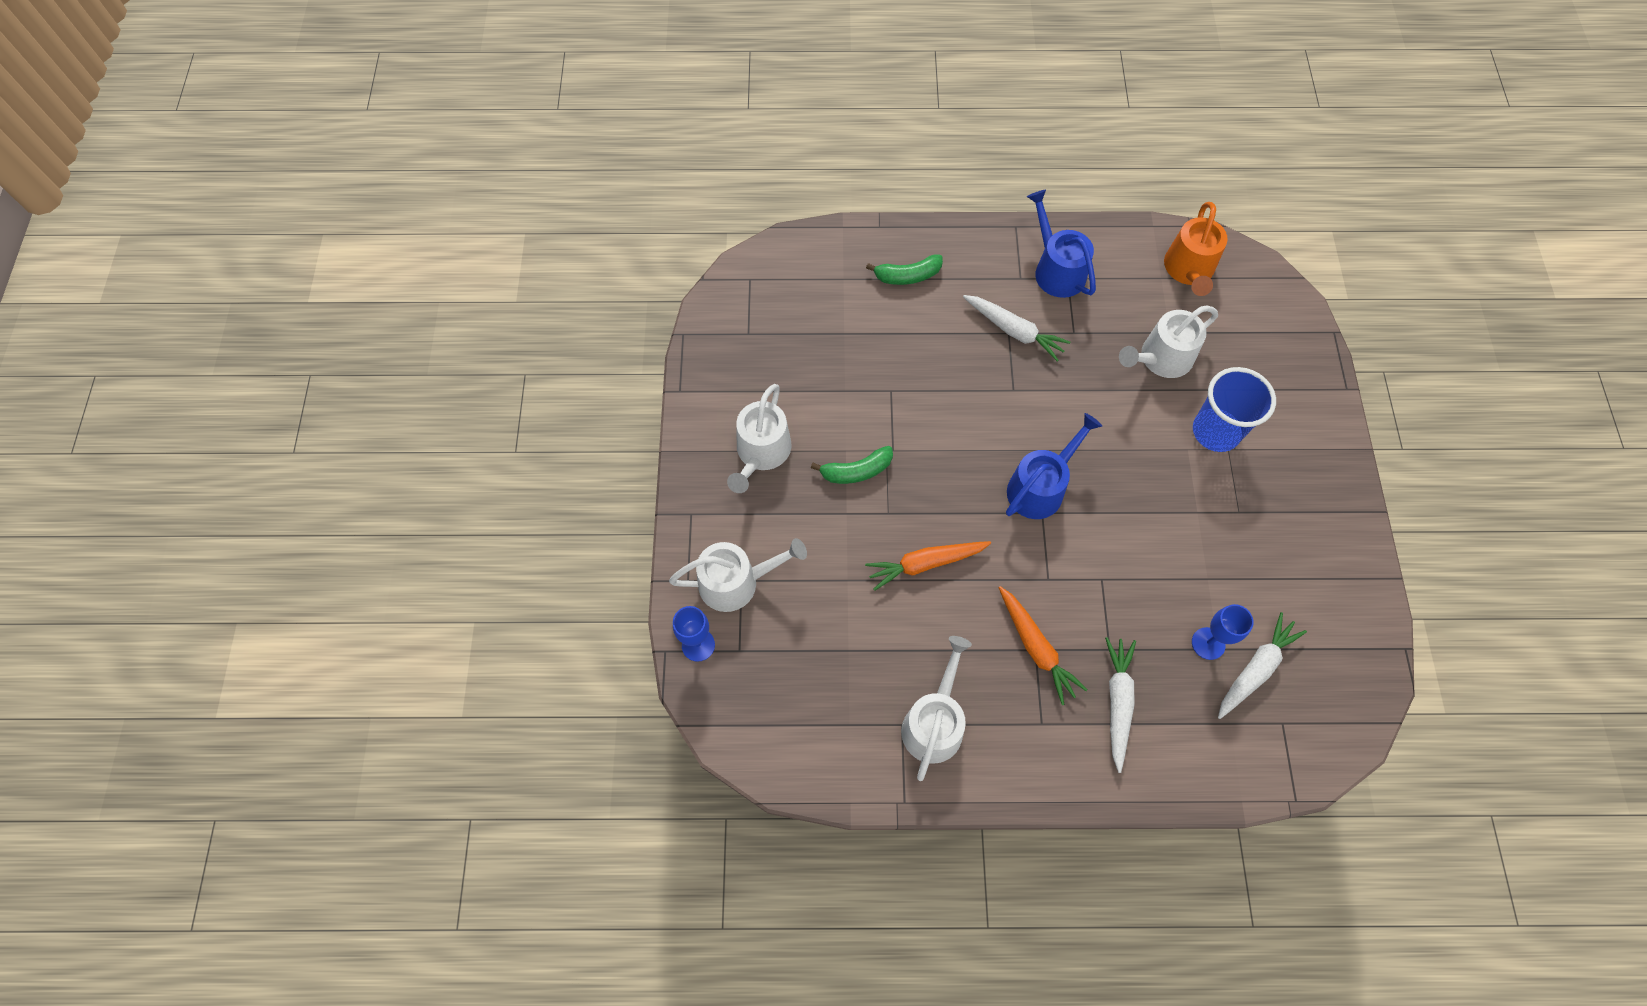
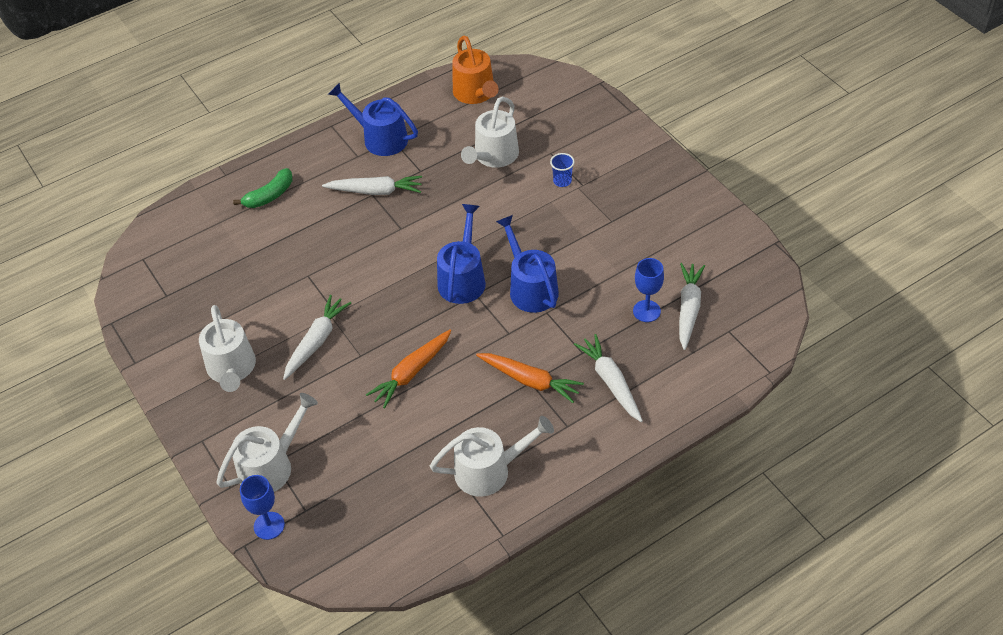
camera: 30 degrees left, 15 degrees down
(856, 471) = (317, 341): green banana -> white carrot
(934, 723) = (489, 470): white watering can -> white watering can turned 90 degrees clockwise
(1103, 540) = (530, 288): none -> blue watering can
(1215, 432) = (562, 181): blue cup -> blue cup, size x0.46

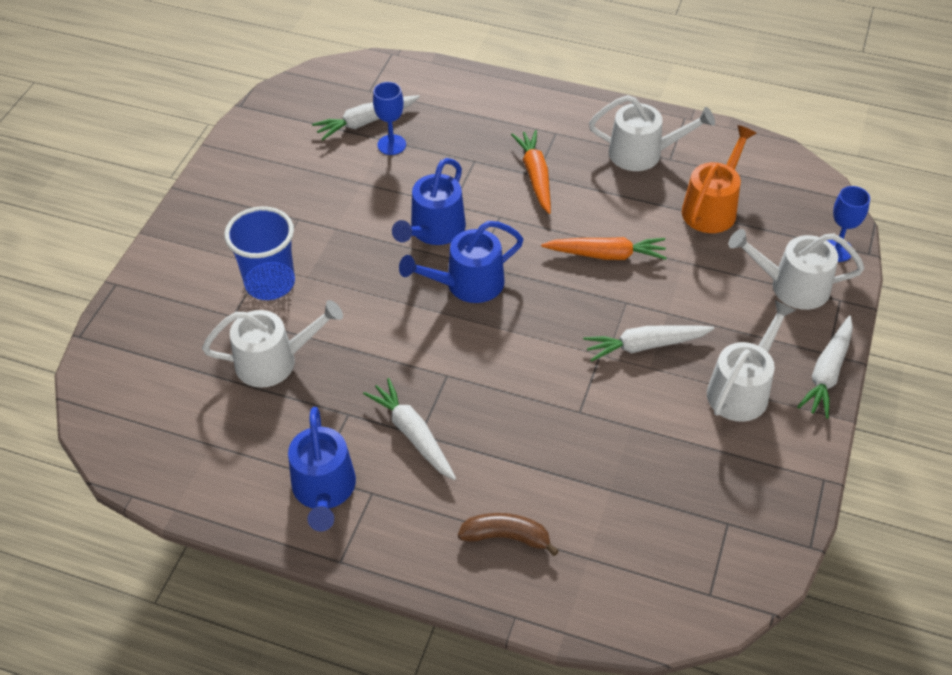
camera: 130 degrees left, 0 degrees up
(269, 196) = (506, 537): green banana -> brown banana
(475, 93) = (175, 443): orange watering can -> orange watering can (712, 208)
(489, 470) = (642, 153): white watering can -> white watering can turned 150 degrees clockwise
(562, 181) = (270, 283): blue cup -> blue cup, size x2.18
(611, 382) = (488, 130): white carrot -> white carrot (827, 373)

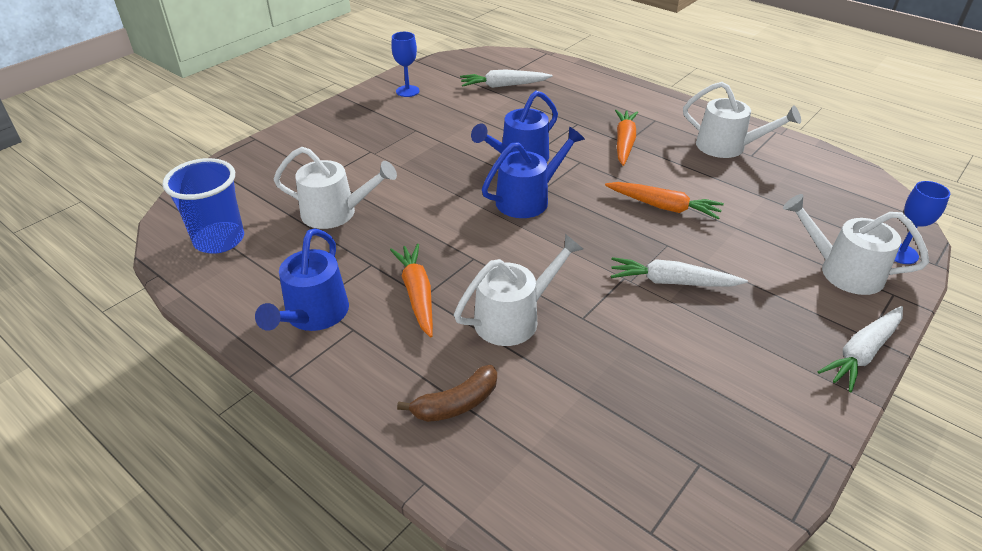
camera: 20 degrees right, 10 degrees down
(270, 283) = (367, 163): blue cup -> blue cup (219, 240)
(391, 145) = (515, 102): blue goblet -> blue goblet (407, 91)
(413, 434) = (417, 294): white carrot -> orange carrot
(468, 284) = (528, 199): blue watering can -> blue watering can turned 150 degrees clockwise
(506, 537) = (456, 404): brown banana -> brown banana turned 120 degrees clockwise
(712, 208) = (779, 196): orange watering can -> none
(742, 389) = (760, 343): white watering can -> white watering can (513, 318)

